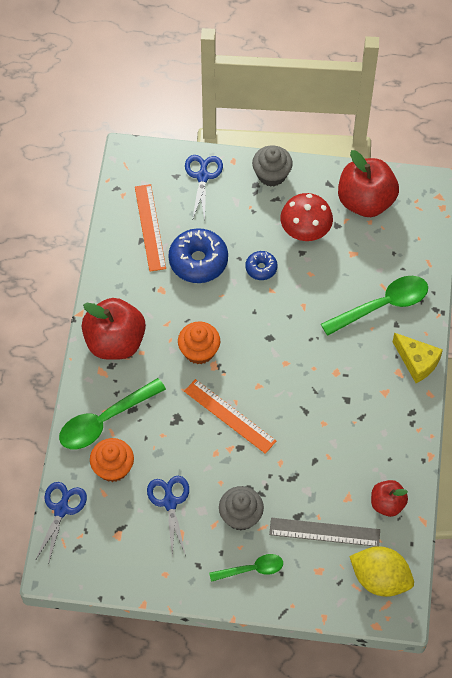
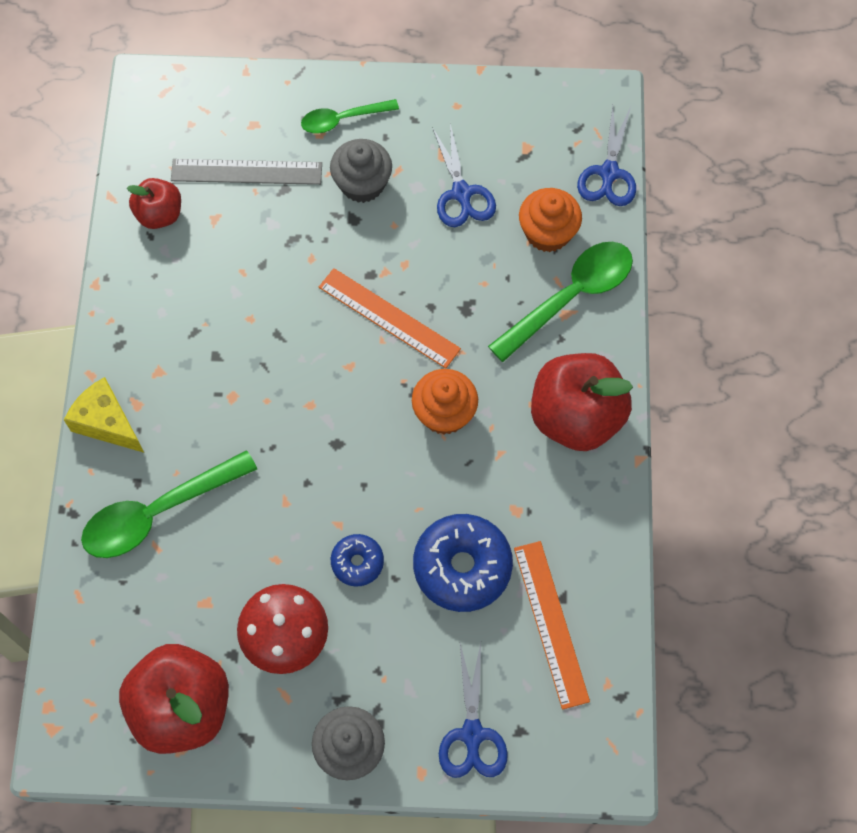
camera: 175 degrees right, 5 degrees up
(380, 579) = (172, 121): yellow lemon -> none

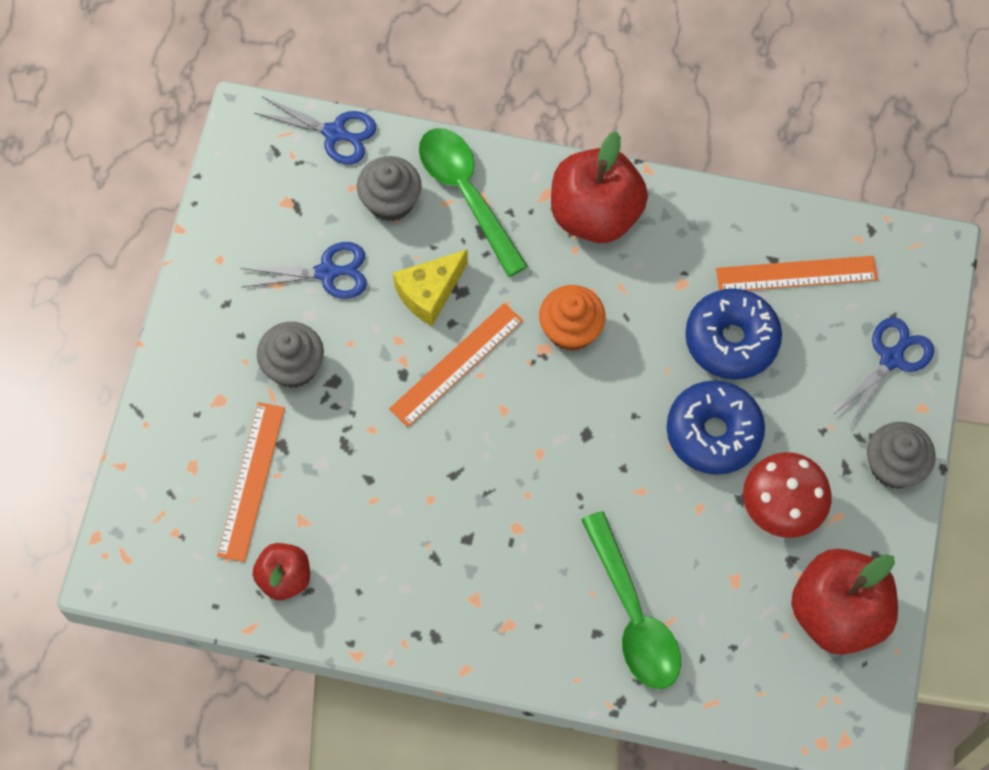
camera: 80 degrees left, 0 degrees up
(107, 423) = (524, 657): yellow cheese -> yellow cheese (429, 293)
(246, 172) = (251, 481): grey ruler -> orange ruler
(343, 119) = (209, 374): green spoon -> none
(357, 562) = (713, 433): blue donut -> blue donut, size x1.86
(472, 734) = (891, 359): blue scissors -> blue scissors turned 60 degrees counterclockwise
(547, 233) = (390, 201): orange cupcake -> grey cupcake

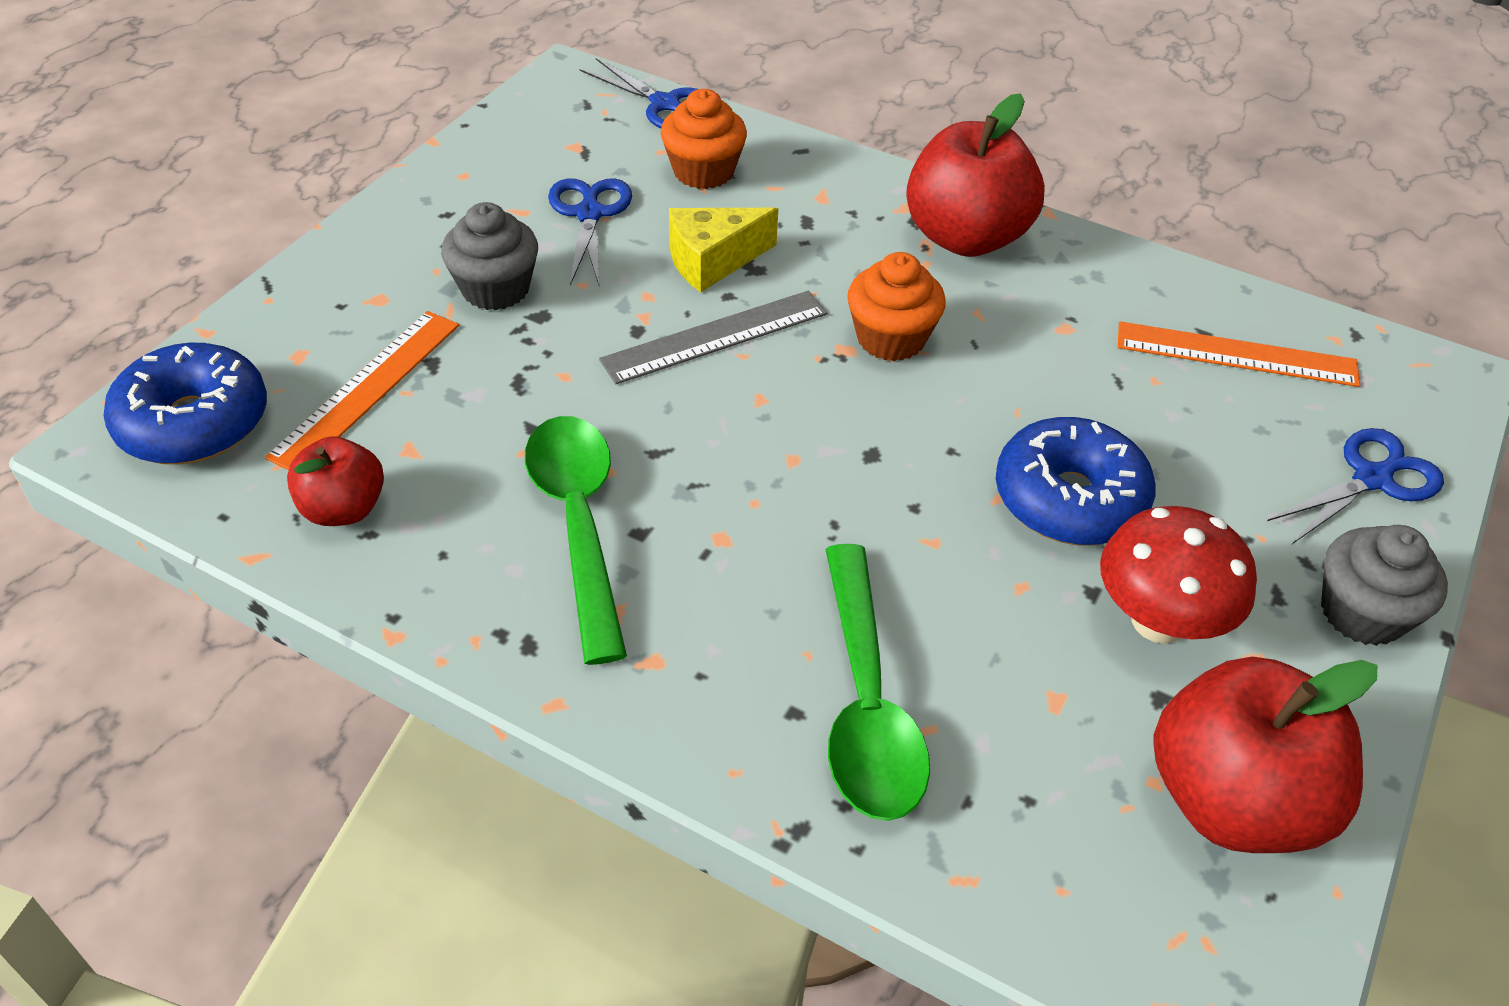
camera: 15 degrees right, 20 degrees down
(327, 272) = (589, 214): blue scissors -> blue scissors turned 105 degrees counterclockwise
(390, 201) = (703, 171): grey cupcake -> orange cupcake
(456, 364) = (715, 336): orange ruler -> grey ruler
(467, 195) = (803, 186): green spoon -> green spoon (579, 525)
(731, 340) = (1123, 402): blue donut -> blue donut (194, 423)

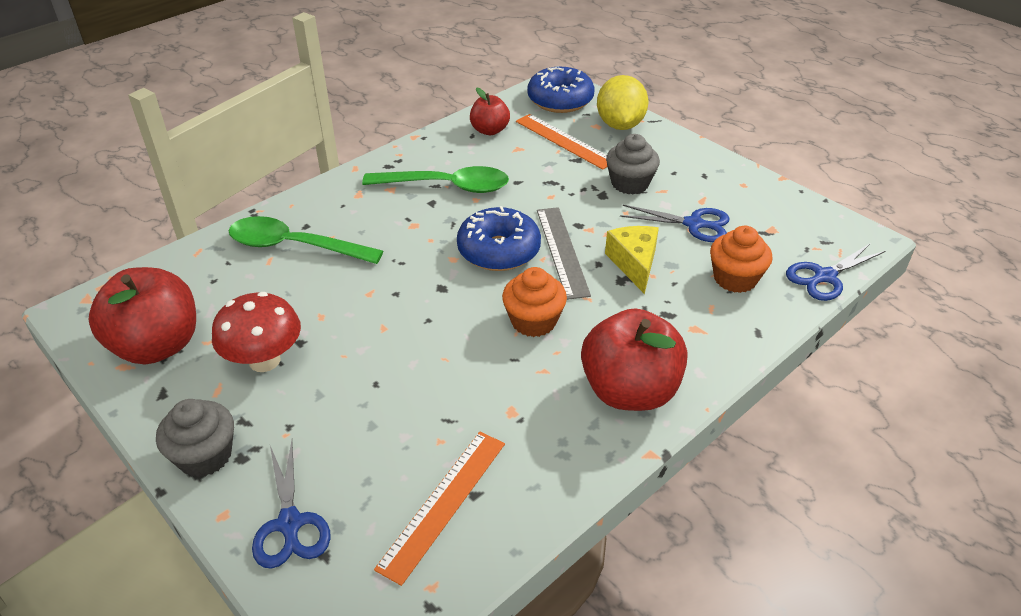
camera: 110 degrees right, 5 degrees down
(291, 324) = (620, 125): none -> yellow lemon
(1069, 499) = (365, 356): blue donut -> blue donut (499, 250)

